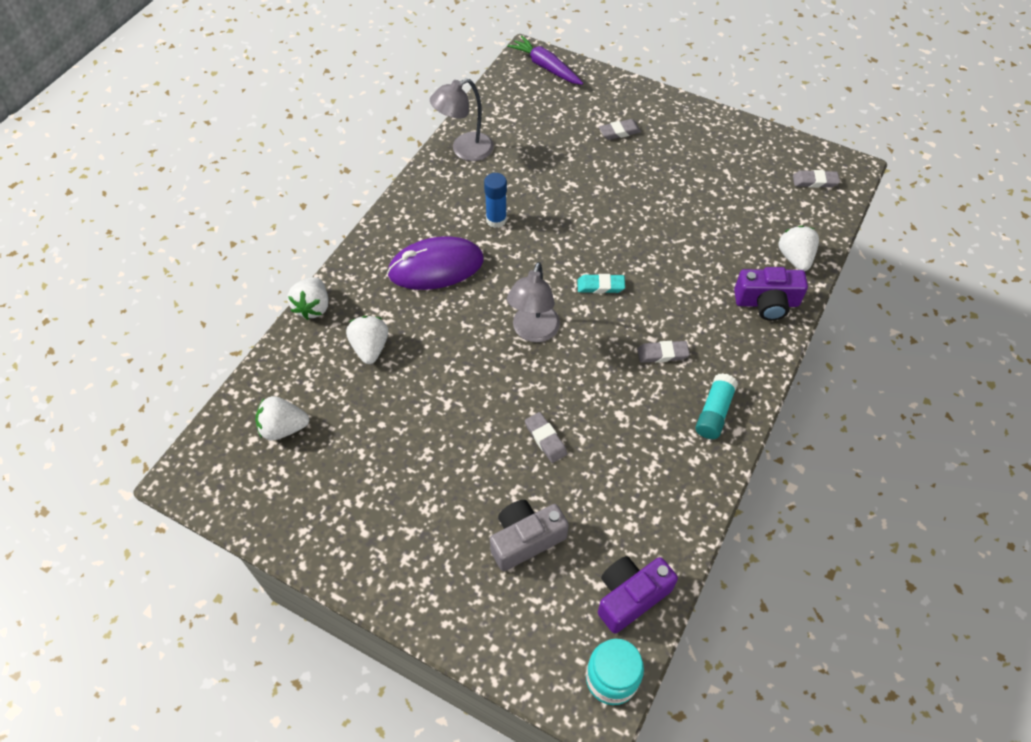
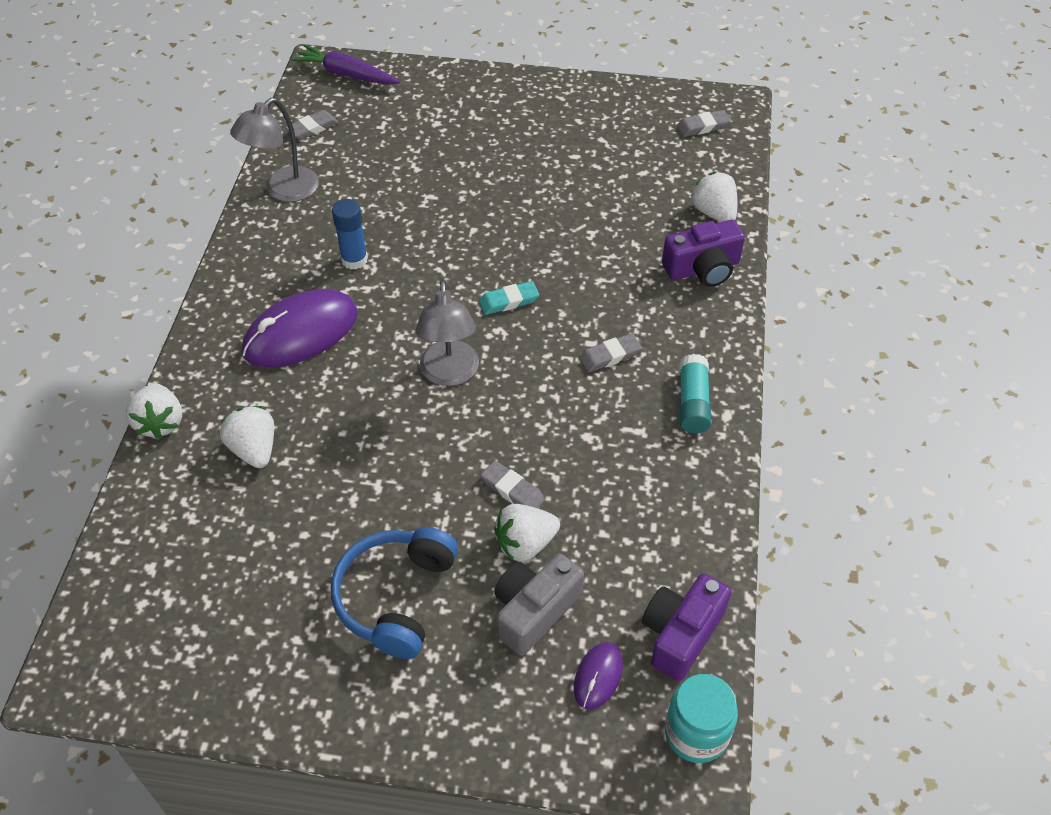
camera: 20 degrees left, 5 degrees down
(283, 428) = (178, 577): white strawberry -> white strawberry (525, 544)
(428, 494) = (395, 597): none -> blue headphones
(554, 607) = (598, 676): none -> purple mouse
(619, 132) = (463, 126): grey eraser -> grey eraser (312, 128)

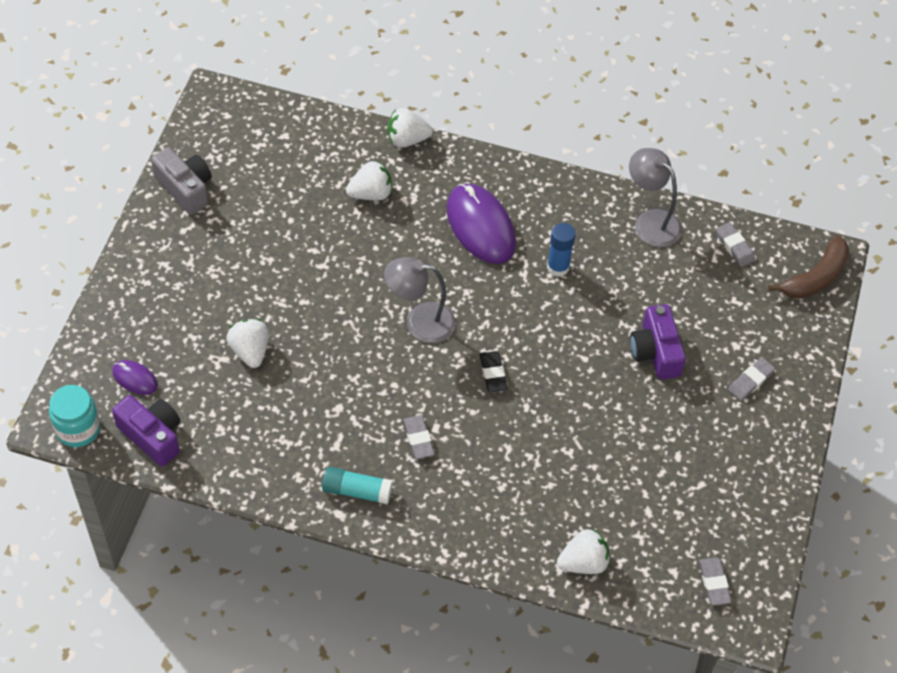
camera: 95 degrees right, 5 degrees up
(346, 74) = (815, 278): purple carrot -> brown banana
(395, 597) = (227, 268): blue headphones -> none
(509, 301) = (493, 373): turquoise eraser -> black eraser
(512, 490) = (299, 349): grey eraser -> grey eraser (750, 381)
(534, 611) = (194, 348): grey camera -> grey camera (185, 188)
(703, 268) = (510, 535): purple camera -> purple camera (655, 352)

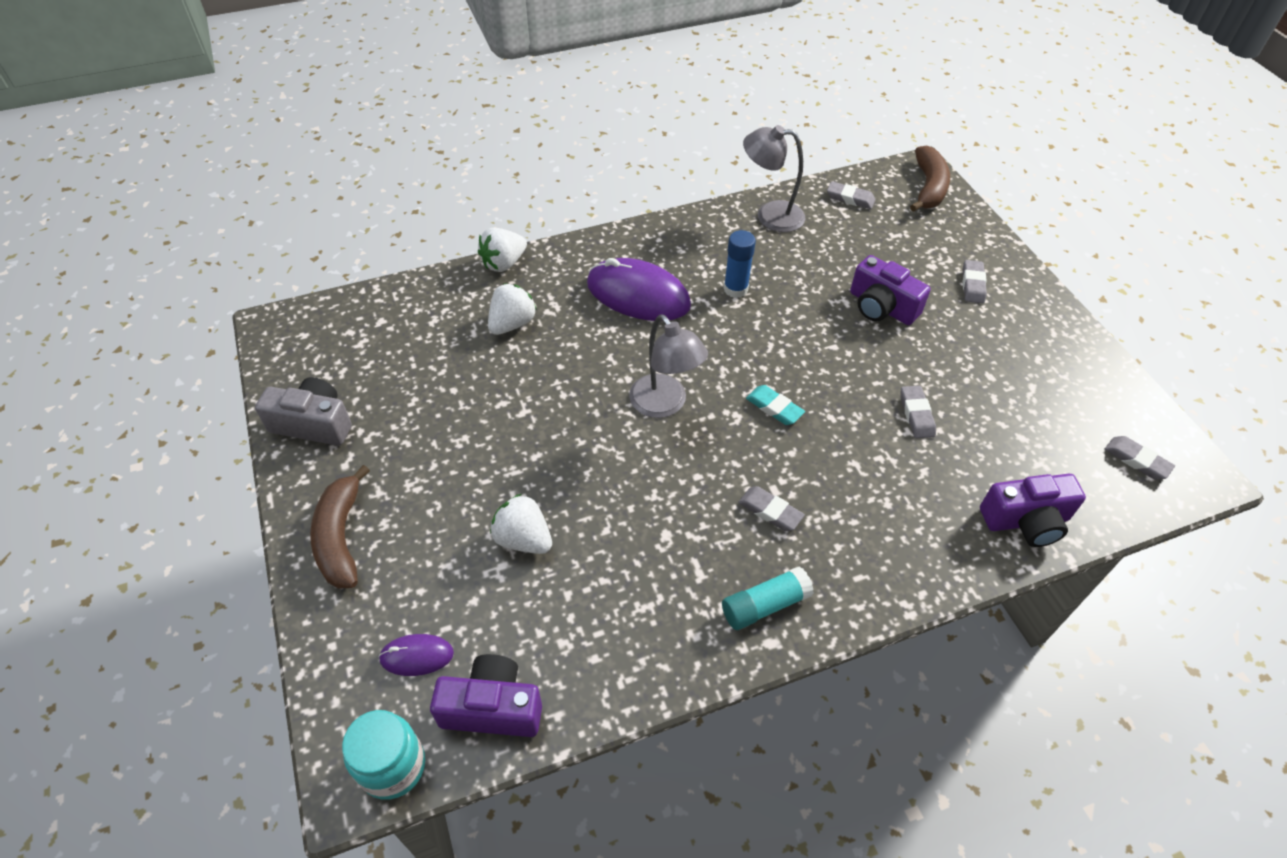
camera: 35 degrees left, 5 degrees down
(146, 277) = (341, 537): none -> brown banana
(420, 322) = (664, 405): grey lamp -> grey lamp turned 90 degrees counterclockwise
(493, 373) = (774, 408): black eraser -> turquoise eraser
(583, 562) = (1026, 520): white strawberry -> purple camera
(589, 445) = (916, 414): none -> grey eraser

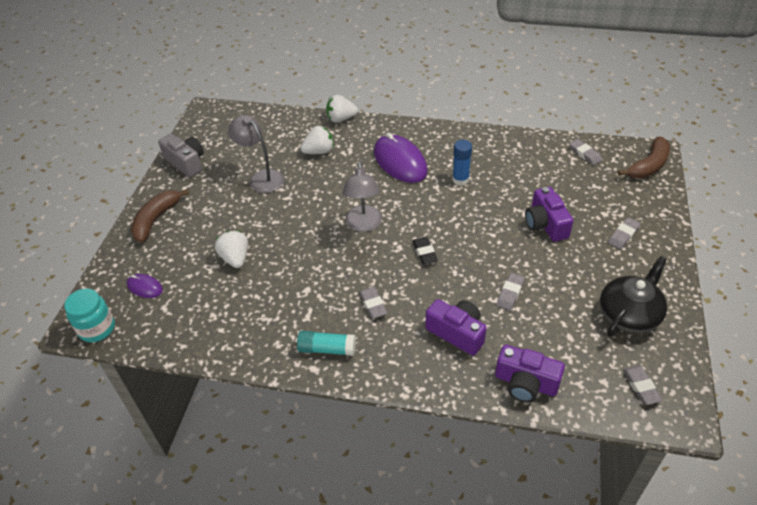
camera: 35 degrees right, 5 degrees down
(492, 708) = (157, 327): purple camera -> purple camera (457, 333)
(770, 215) = (520, 146): grey lamp -> grey lamp (261, 178)
(774, 408) = (424, 252): turquoise eraser -> black eraser
(1056, 379) = (629, 314): none -> black teapot

